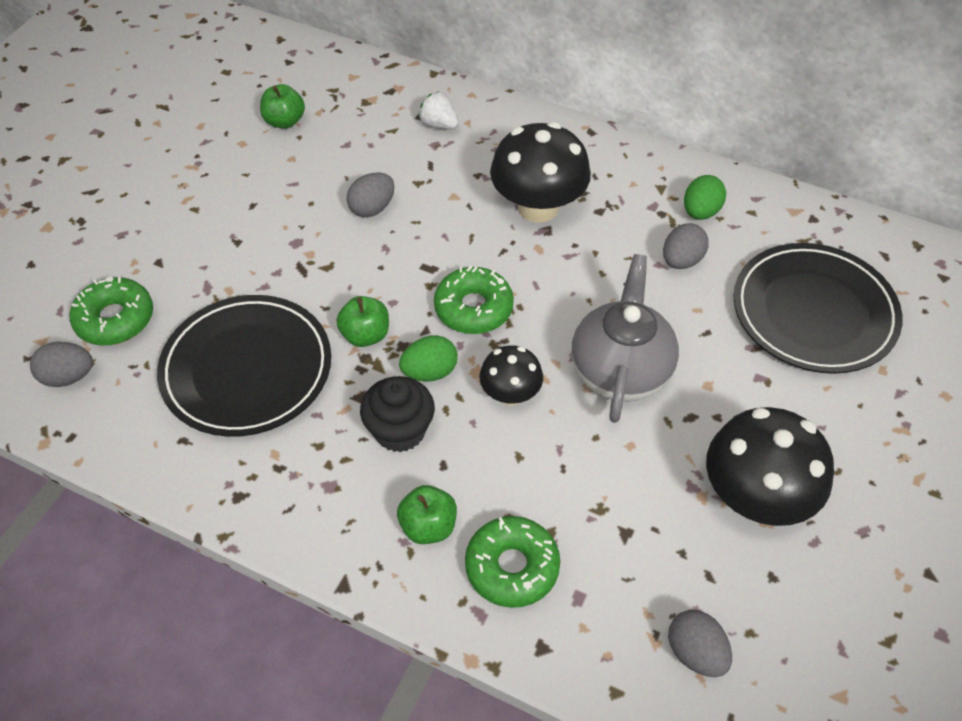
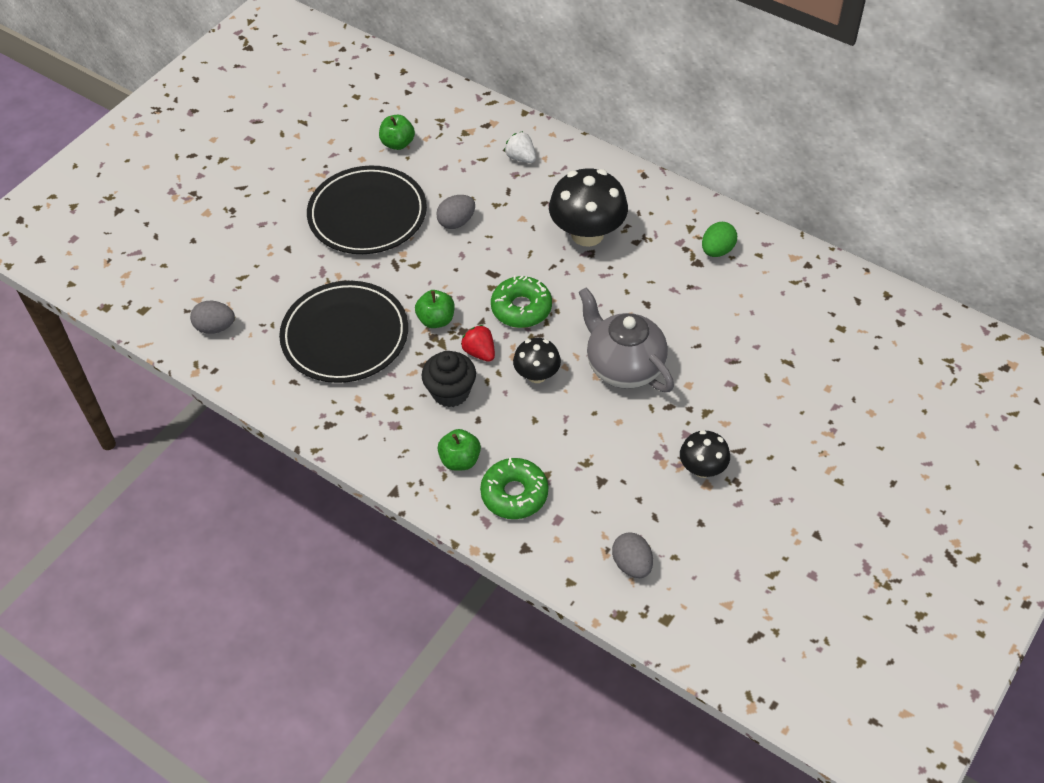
camera: 10 degrees right, 0 degrees up
(115, 319) = (252, 288): green donut -> none
(429, 372) = (479, 352): green egg -> red strawberry
(620, 370) = (624, 366): grey teapot -> grey teapot turned 60 degrees counterclockwise
(681, 260) = (692, 288): grey egg -> none
(755, 498) = (702, 468): black mushroom -> black mushroom, size x0.56
(813, 312) = (786, 339): black plate -> black plate (367, 214)

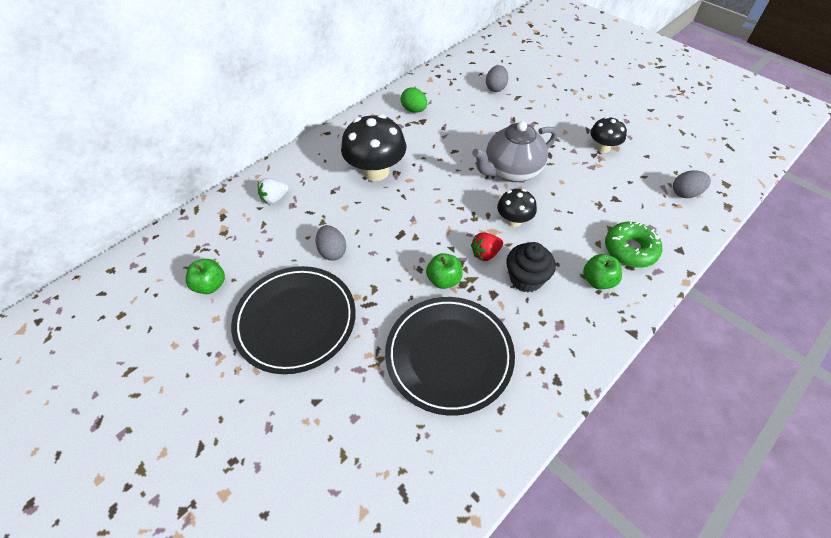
camera: 80 degrees left, 0 degrees up
(215, 327) = (412, 491): grey egg -> grey egg (495, 88)
(521, 308) = (443, 221): green donut -> none

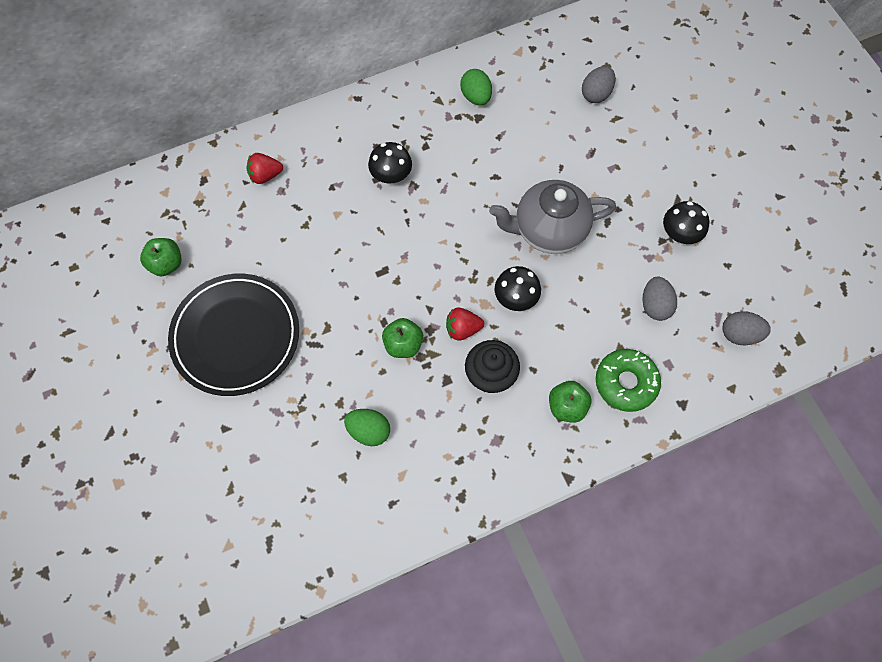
camera: 20 degrees right, 15 degrees up
(274, 198) = (265, 175): white strawberry -> red strawberry
(332, 251) = (302, 267): grey egg -> grey egg (655, 305)
(376, 171) = (391, 175): black mushroom -> black mushroom, size x0.56
(449, 356) = (369, 431): black plate -> green egg

